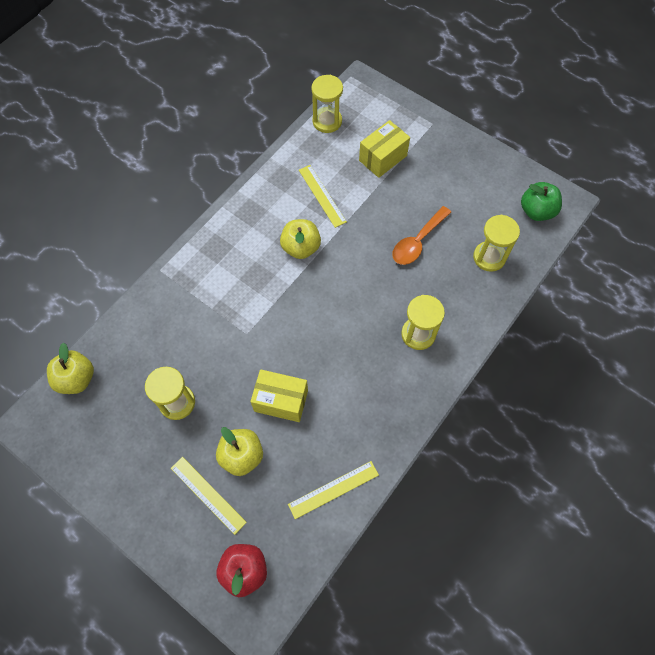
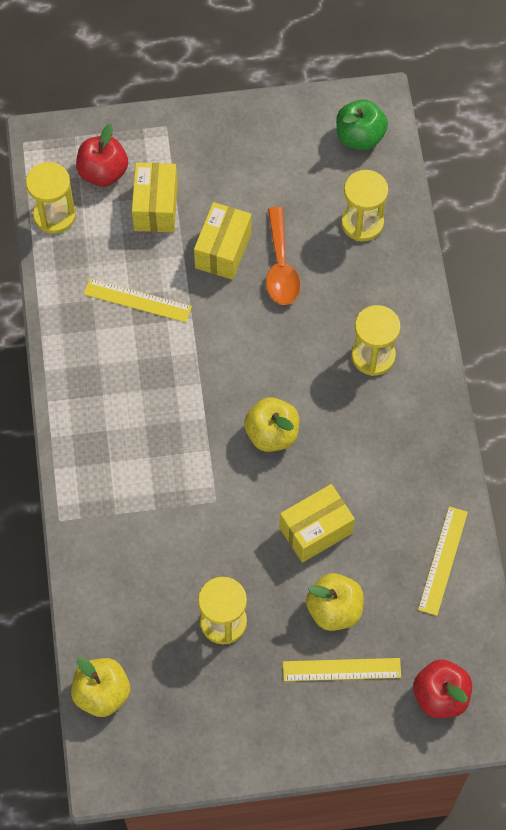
camera: 45 degrees left, 0 degrees up
(301, 247) = (175, 372): yellow apple -> yellow apple (272, 434)
(374, 120) = (103, 172): none -> red apple
(395, 208) = (223, 250): none -> yellow box

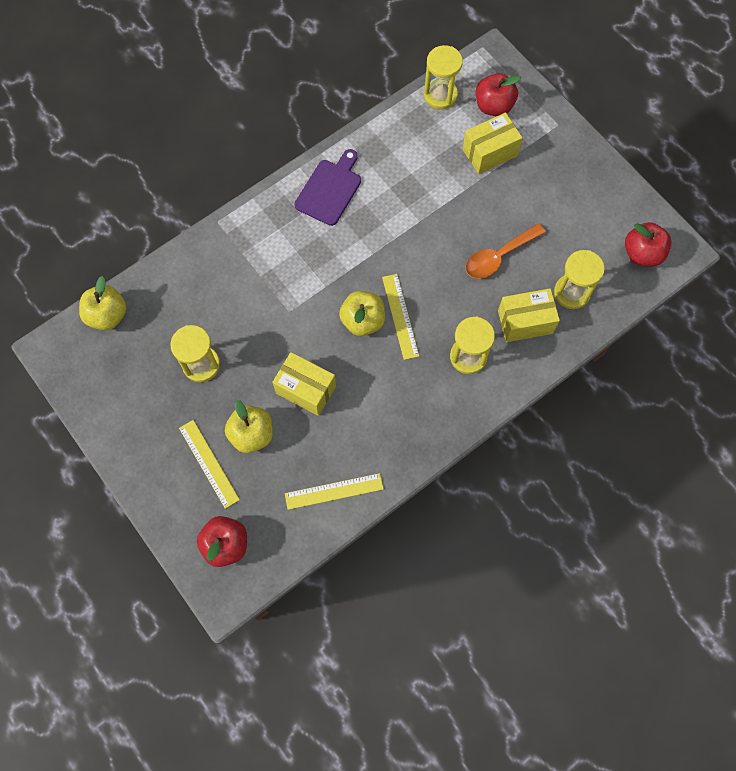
camera: 60 degrees right, 5 degrees up
(96, 385) = (330, 190): none -> purple cutting board
(137, 300) = (410, 180): yellow ruler -> yellow ruler (400, 316)
(223, 250) = (485, 213): yellow box -> yellow box (525, 322)
(360, 137) = (642, 253): green apple -> red apple

